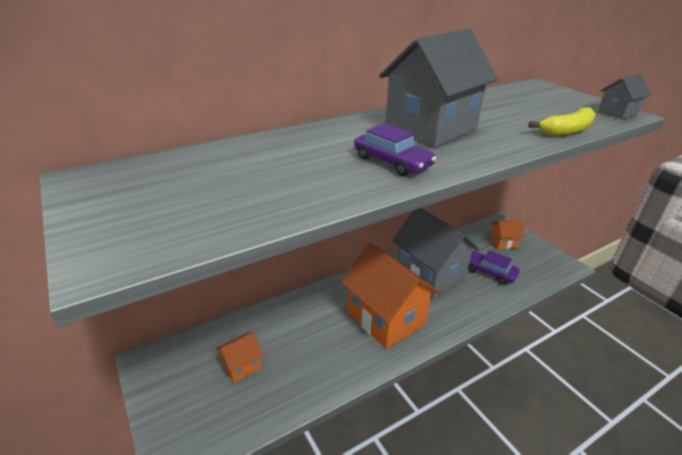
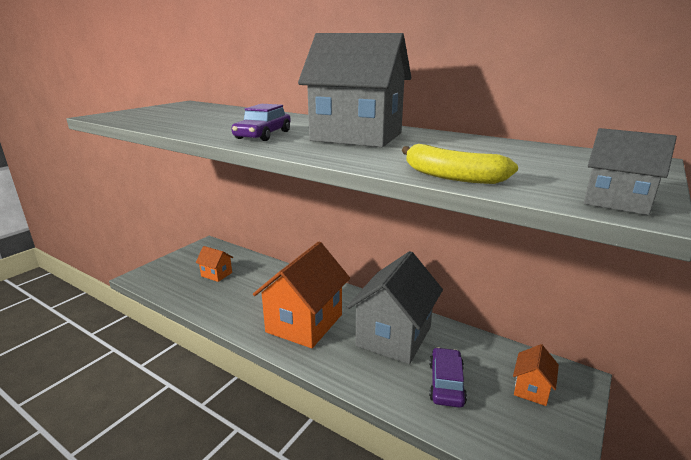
camera: 65 degrees right, 10 degrees down
(504, 242) = (531, 389): orange house -> orange house turned 60 degrees clockwise

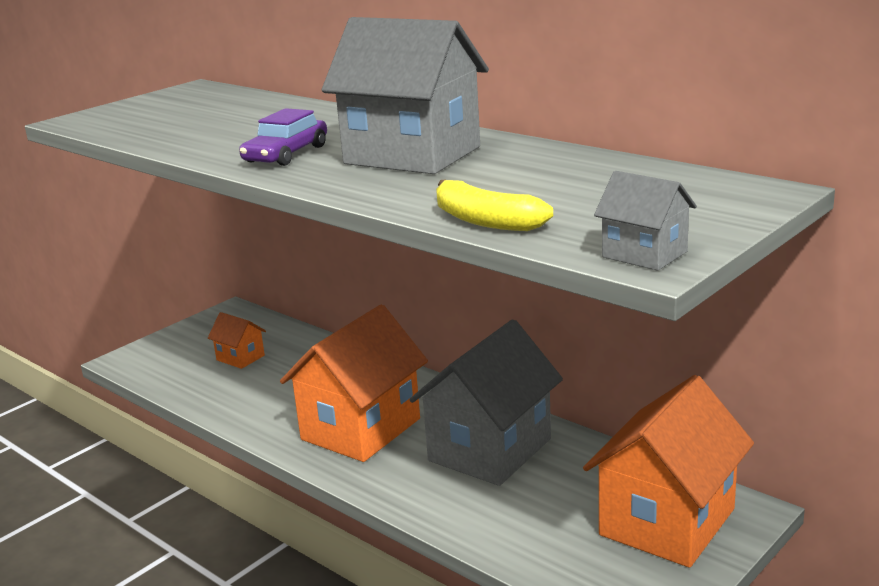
camera: 10 degrees right, 0 degrees up
(446, 383) = (544, 511): purple car -> none
(531, 389) = (667, 522): orange house -> orange house, size x2.20

